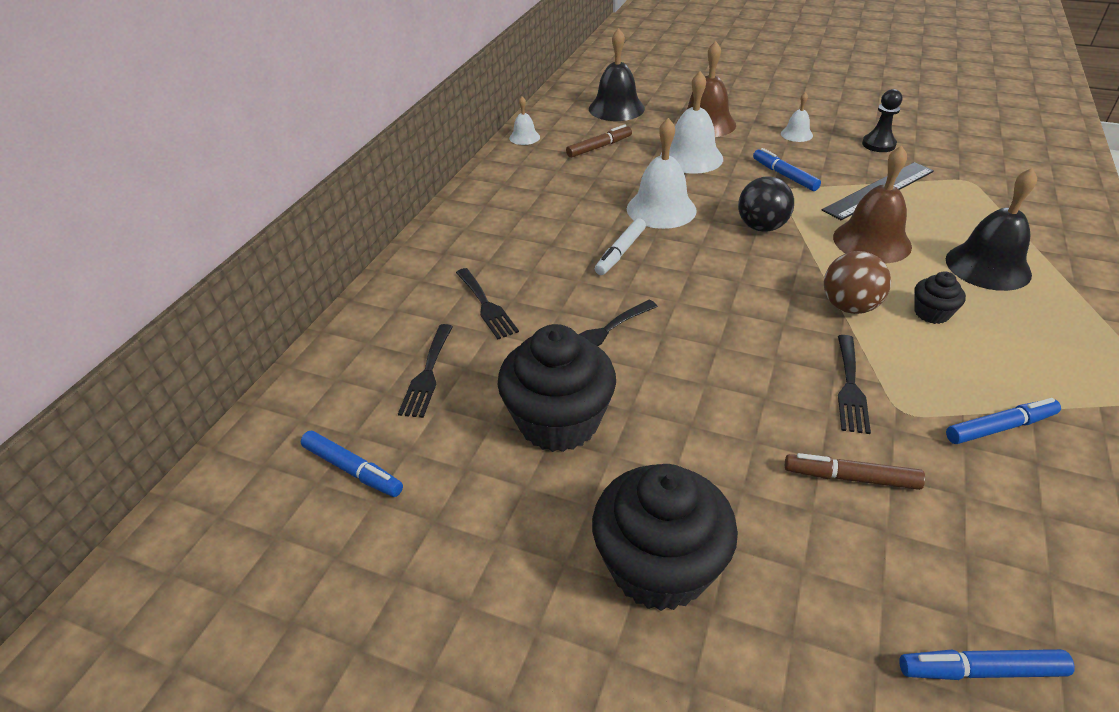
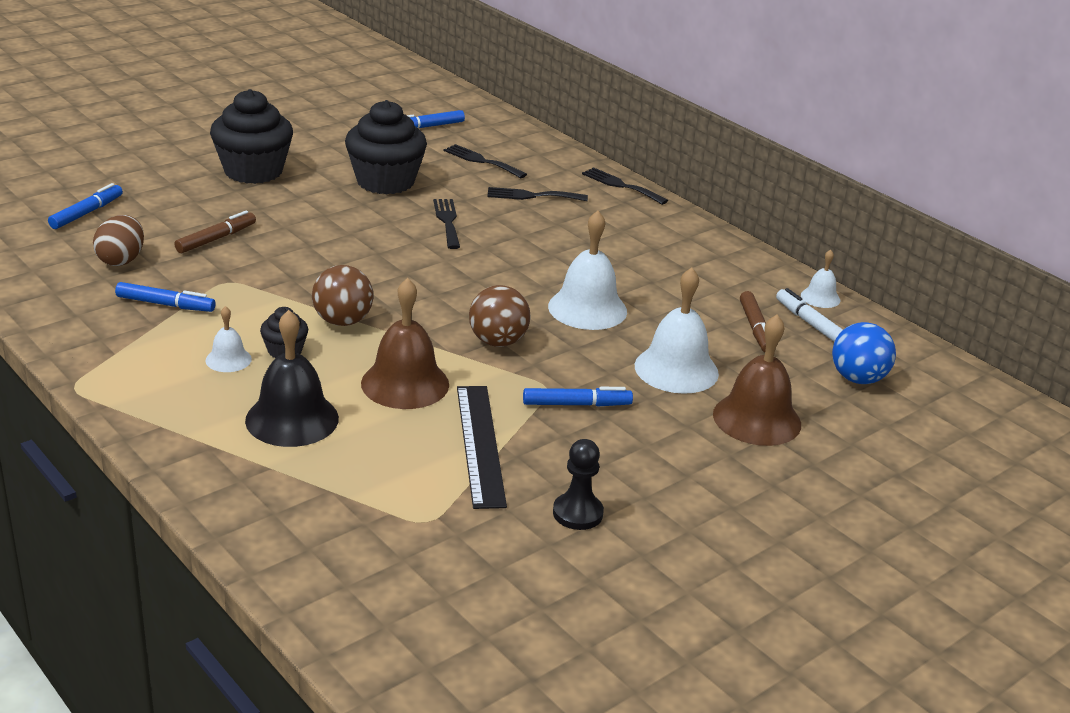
camera: 115 degrees right, 10 degrees down
(616, 108) = (857, 379): black bell -> blue ball
(621, 252) = (539, 264): white marker -> white marker (810, 324)
(761, 227) = (498, 342): black ball -> brown ball
(796, 134) = (666, 468): white bell -> white bell (228, 359)
(850, 387) = (272, 276): black fork -> black fork (621, 185)
(999, 427) = (165, 304): blue marker -> blue marker turned 90 degrees counterclockwise
(999, 528) = (121, 260): none -> brown egg

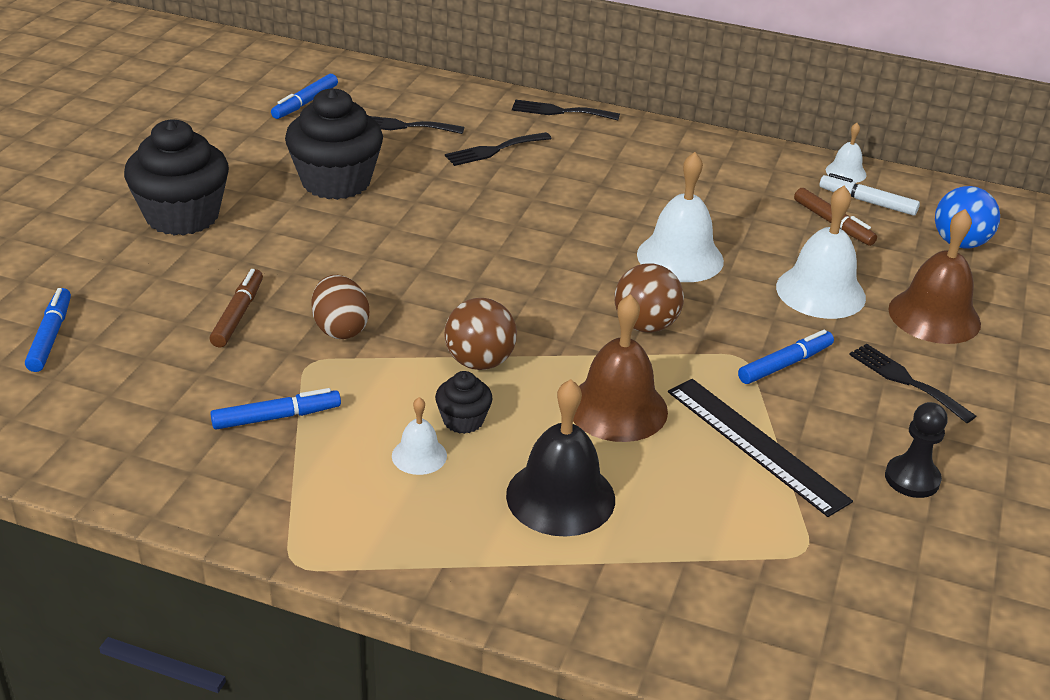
camera: 30 degrees left, 5 degrees up
(121, 260) = (162, 381): brown egg -> brown egg (340, 329)
(447, 221) = (448, 207): black fork -> black fork (906, 380)

